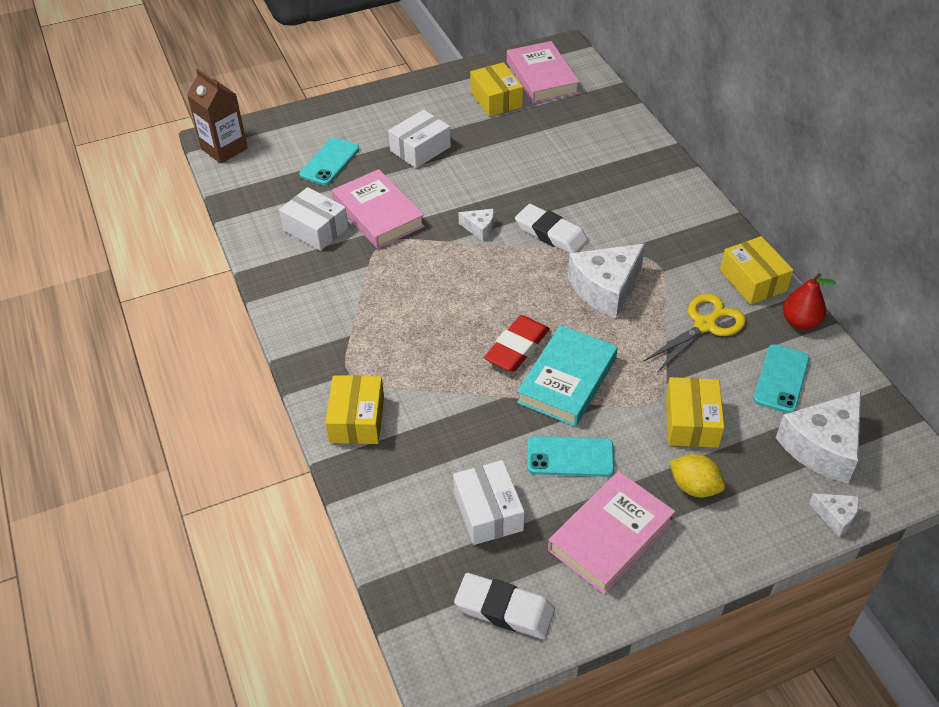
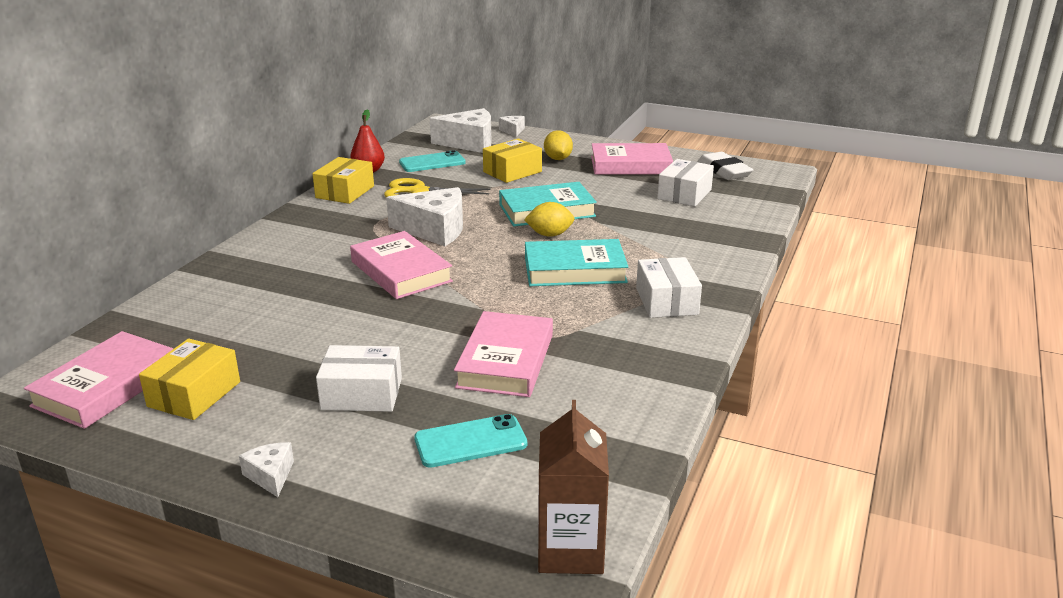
camera: 135 degrees left, 20 degrees down
(315, 229) = (584, 383): white box -> white box (666, 301)
(357, 419) = (717, 255): yellow box -> none
(442, 319) = (574, 270): none -> turquoise book
(479, 228) = (443, 303): white cheese -> white cheese (271, 476)
(517, 347) = (549, 235): red eraser -> yellow lemon
(550, 233) = (401, 271): white eraser -> pink book
(570, 457) = (603, 189): turquoise phone -> none

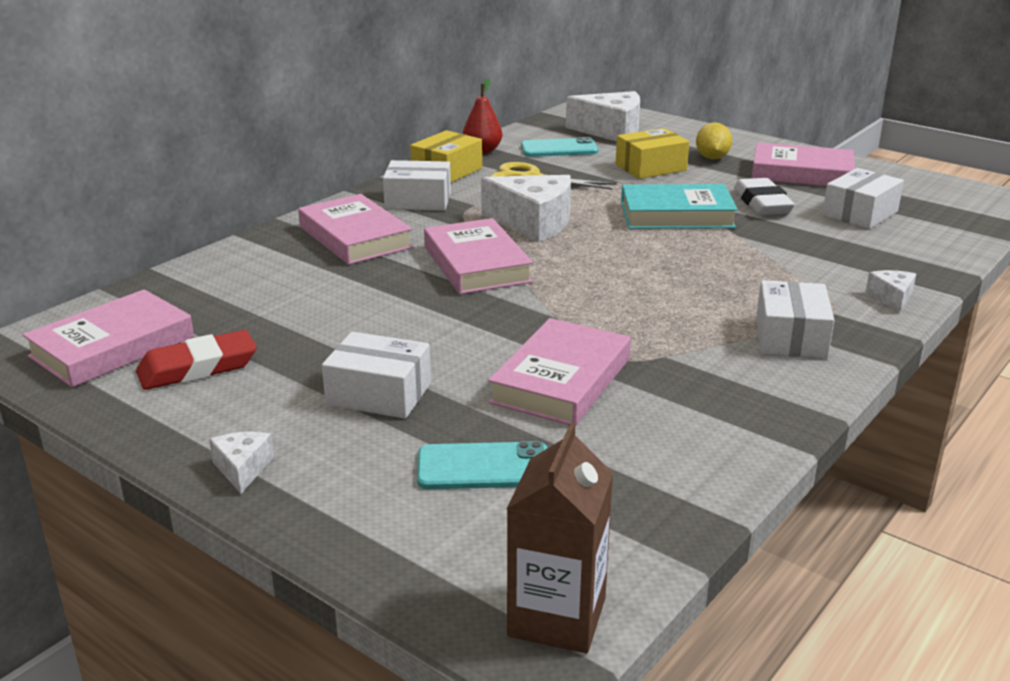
camera: 15 degrees right, 0 degrees up
(194, 394) = (198, 368): yellow box -> red eraser
(287, 259) = (355, 237): none -> pink book
(330, 221) = (418, 200): none -> white box
(513, 131) = (668, 122): white cheese -> white cheese (892, 298)
(549, 235) = (669, 243): yellow lemon -> none
(574, 270) = (686, 286): turquoise book -> none
(724, 171) = (923, 191): white eraser -> white eraser (762, 203)

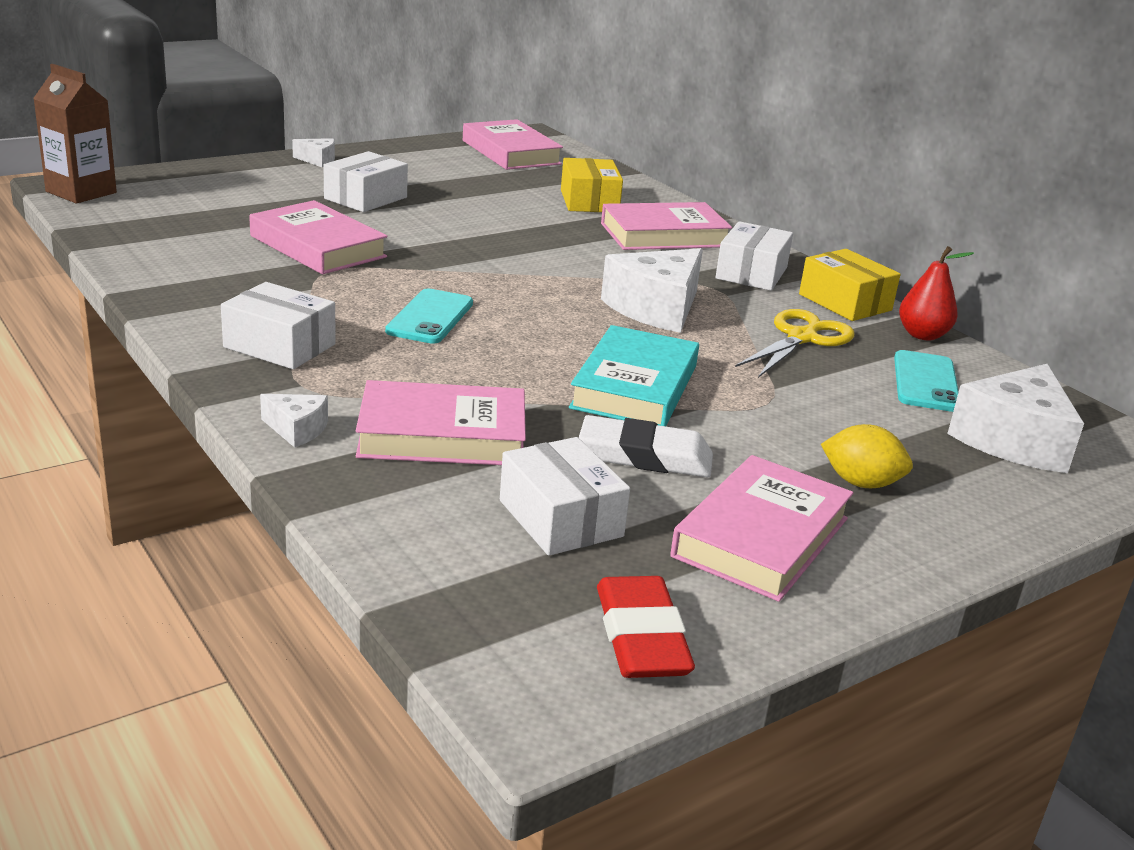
camera: 105 degrees right, 0 degrees up
(198, 368) = (457, 165): red eraser -> red eraser (641, 637)
(476, 264) = (564, 264): pink book -> pink book (442, 435)
(483, 467) = (239, 205): turquoise phone -> turquoise phone (430, 317)
(650, 167) = (826, 422): yellow box -> yellow box (589, 201)

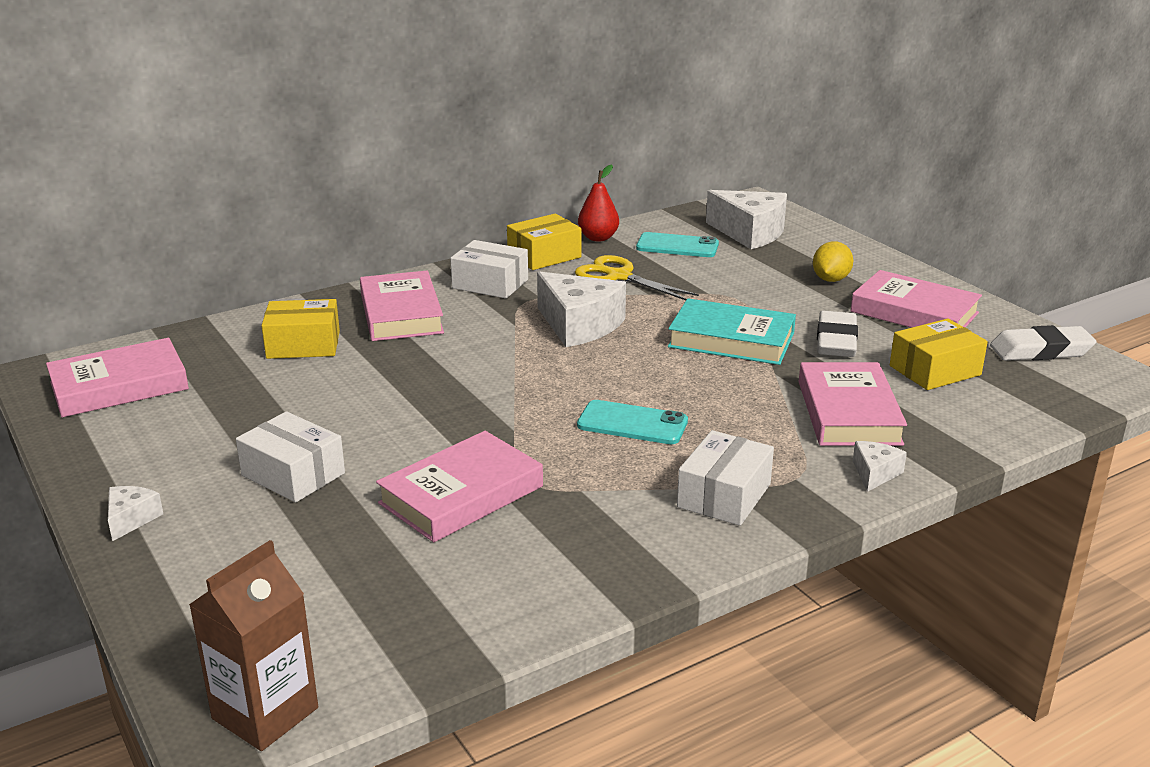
camera: 85 degrees left, 0 degrees up
(560, 518) = (935, 370): white box -> yellow box
(641, 637) = (1041, 351): red eraser -> white eraser

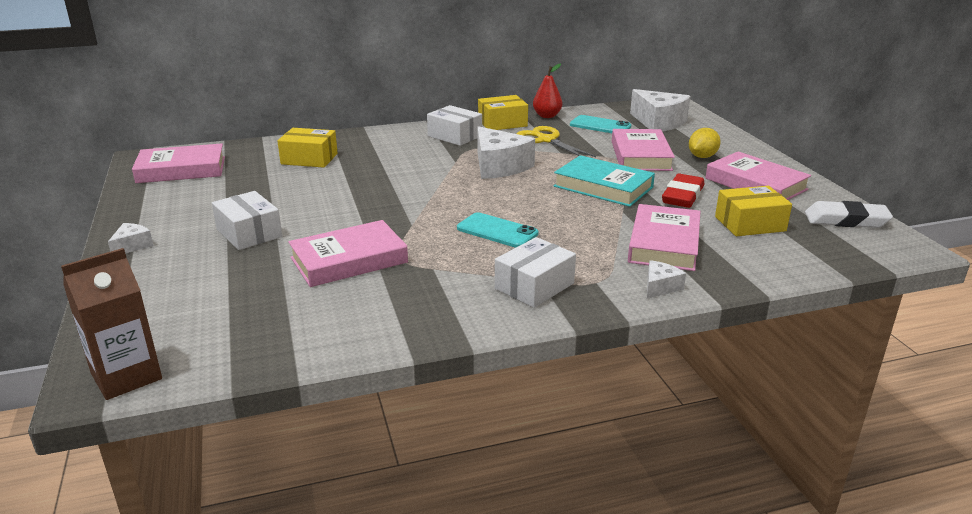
camera: 15 degrees right, 0 degrees up
(401, 313) = (384, 147): pink book -> pink book (640, 156)
(836, 341) = (682, 196): white eraser -> red eraser

